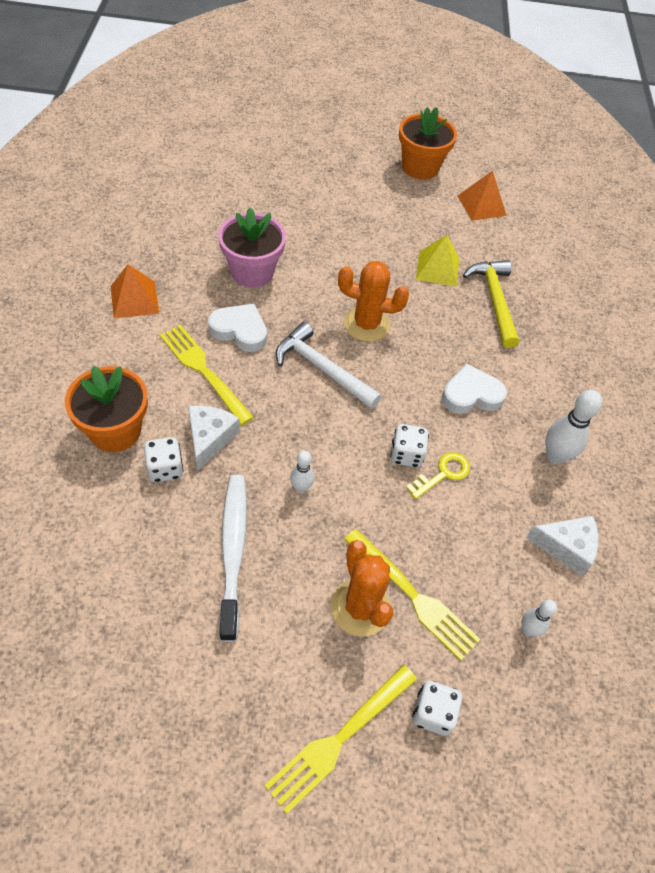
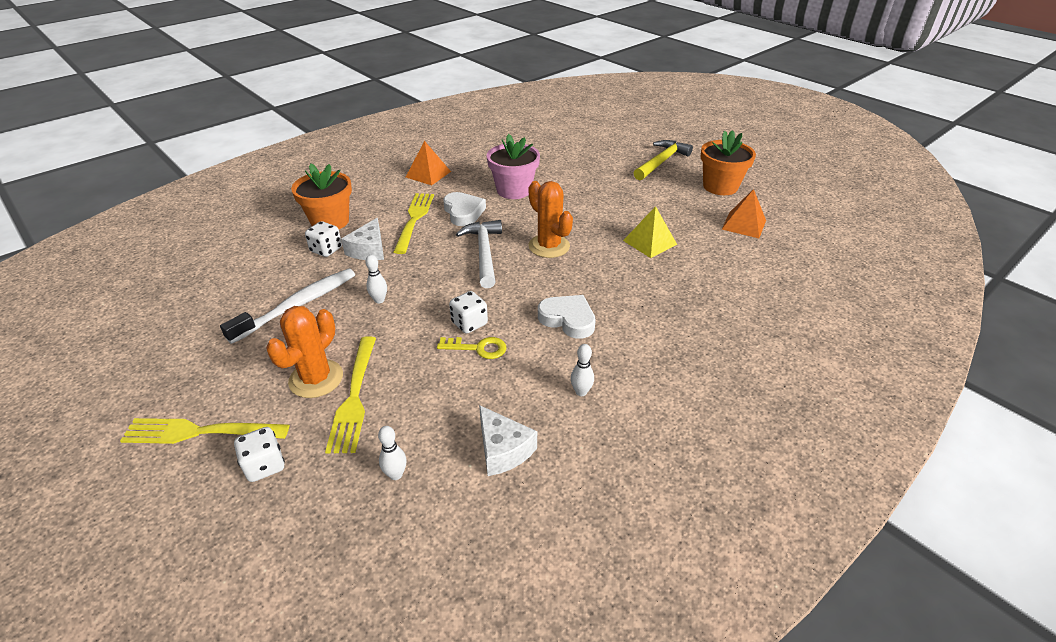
camera: 50 degrees right, 15 degrees down
(209, 438) = (369, 250): white cheese -> white cheese turned 135 degrees clockwise
(494, 300) = (671, 279): yellow hammer -> yellow hammer (661, 162)
(555, 456) = (581, 392): white bowling pin -> white bowling pin, size x0.59

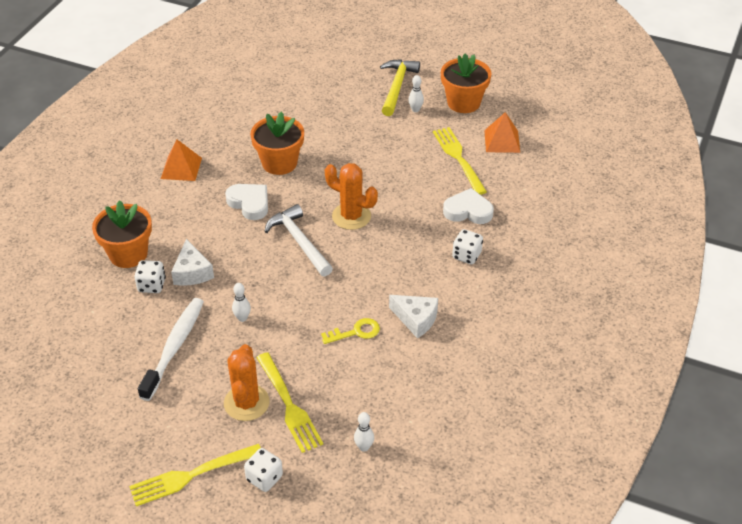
camera: 25 degrees left, 5 degrees up
(414, 219) = (209, 226): yellow fork -> yellow fork (458, 158)
(469, 323) = (334, 313): white dice -> white dice (466, 255)
(503, 450) = (426, 402): white cheese -> white cheese (416, 319)
(513, 190) = (279, 163): pink flower pot -> orange flower pot
(568, 319) = (410, 282): white heart -> white heart (468, 211)
(581, 392) = (454, 339): white bowling pin -> white bowling pin (415, 110)
(650, 242) = (434, 185): yellow pyramid -> none

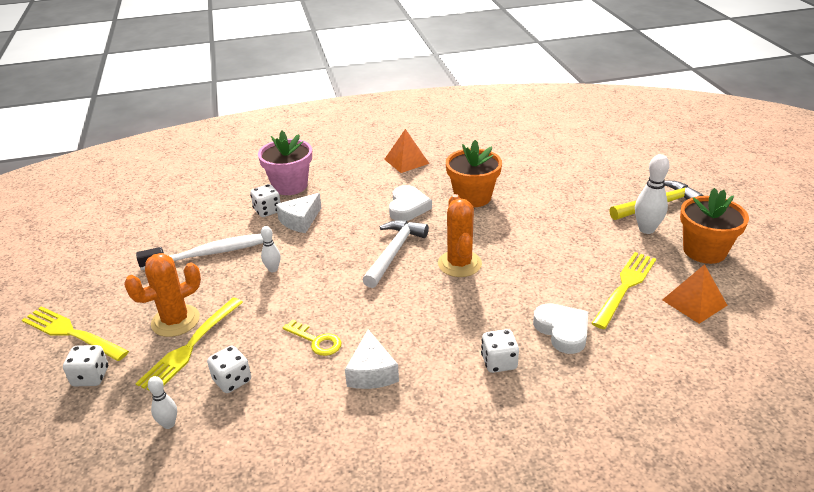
camera: 55 degrees right, 10 degrees down
(128, 254) = (290, 186): orange flower pot -> pink flower pot
(352, 395) = (232, 381): none -> white dice
(415, 110) = (646, 229): white bowling pin -> white bowling pin, size x1.70

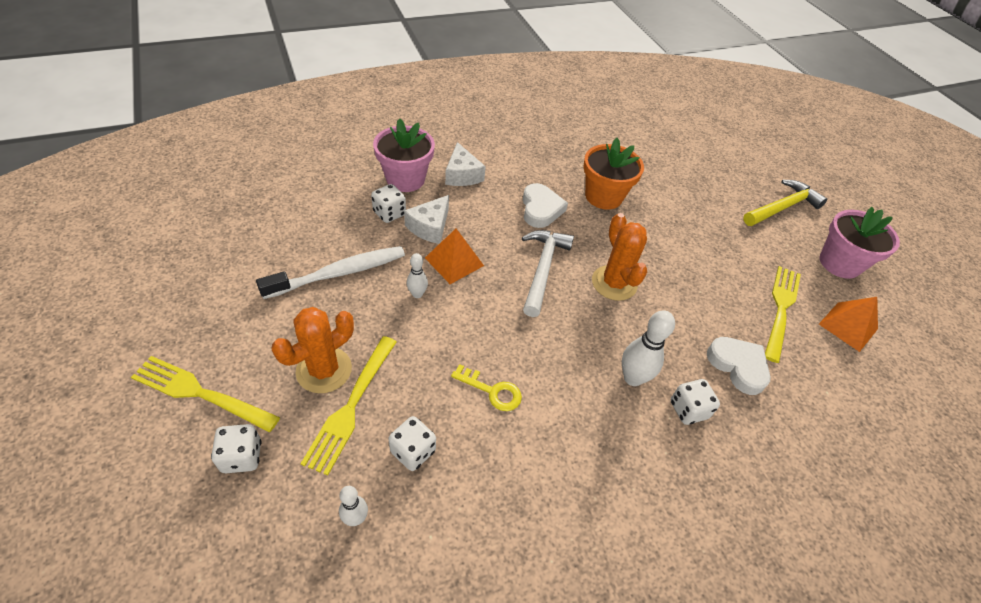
camera: 15 degrees left, 15 degrees up
(371, 372) = (563, 430): white cheese -> white cheese (462, 175)
(406, 161) = (523, 148): orange pyramid -> orange pyramid (454, 261)
(646, 229) = (780, 237): white bowling pin -> white bowling pin (633, 378)
(704, 251) = (839, 263): orange flower pot -> pink flower pot

